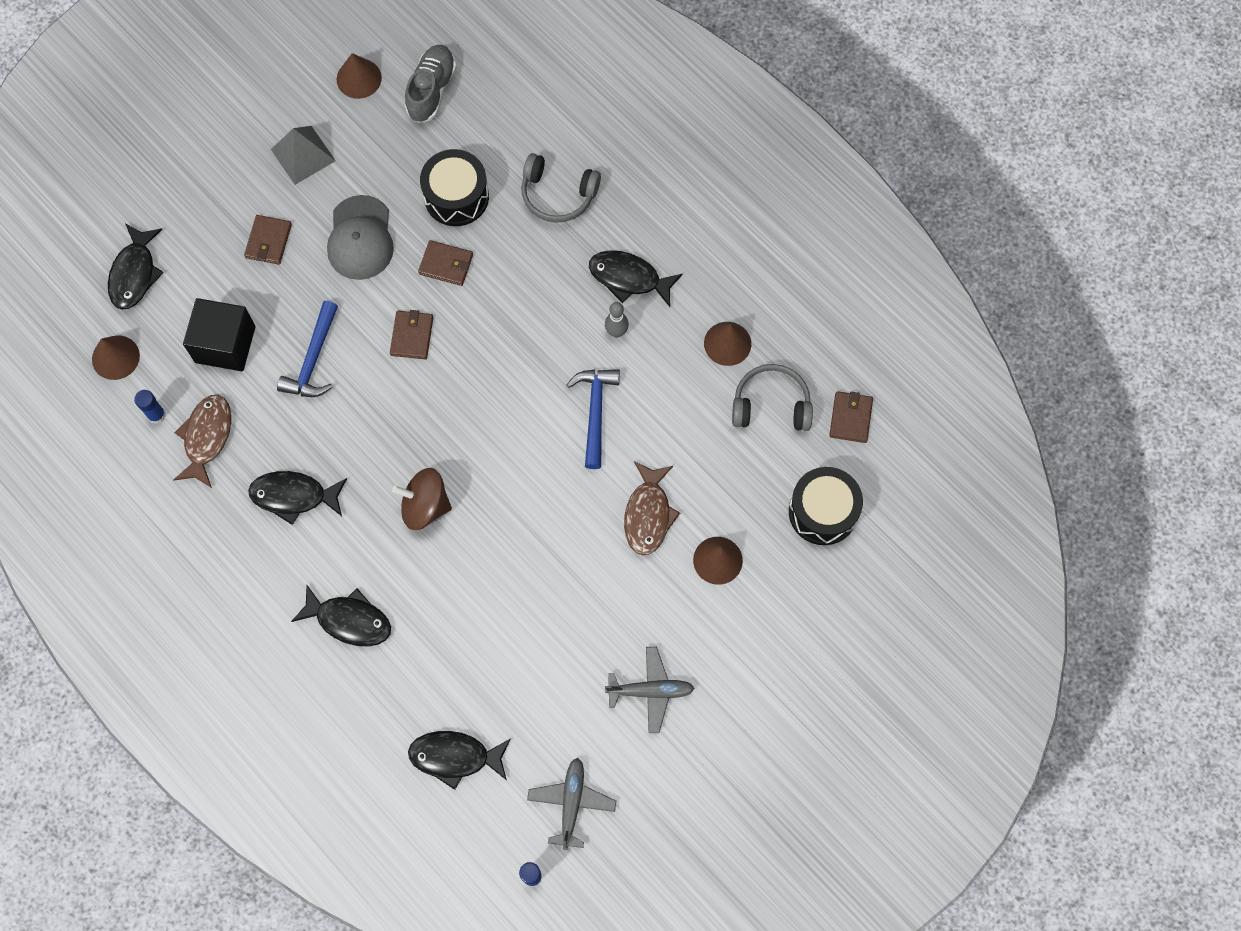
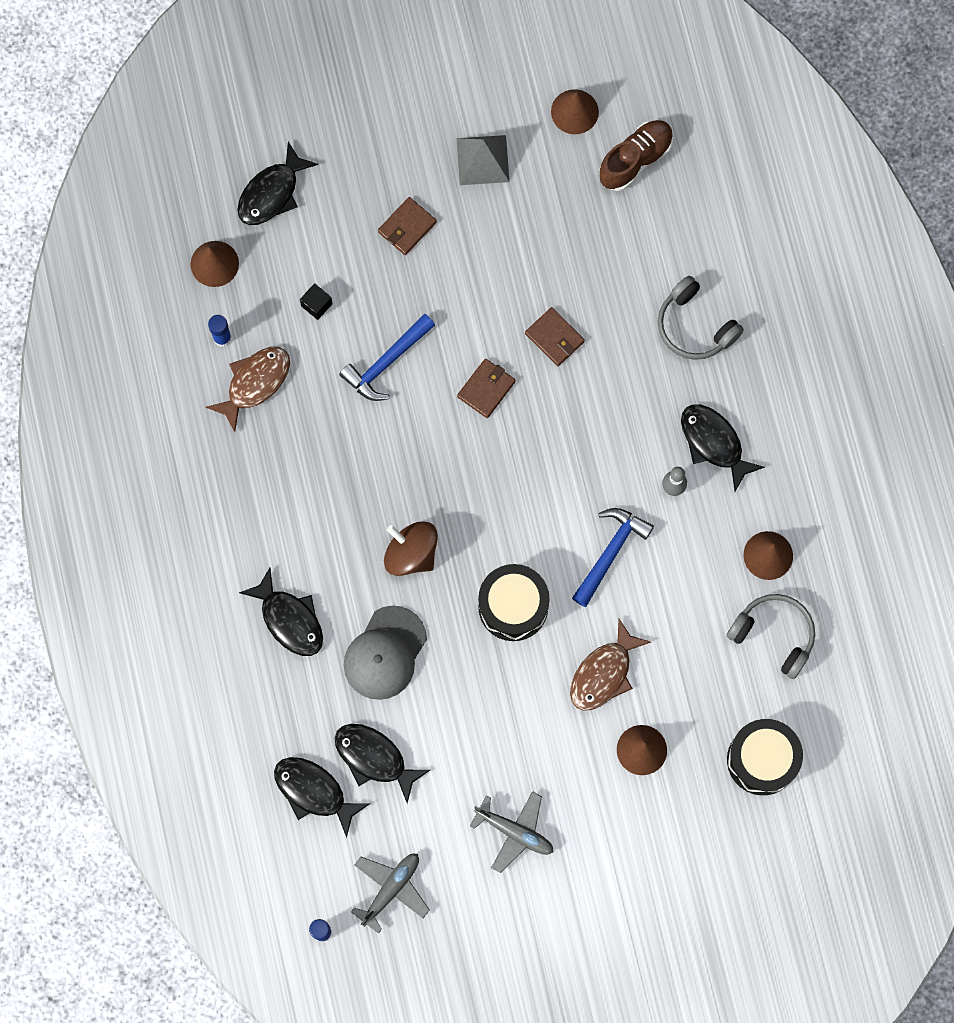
camera: 30 degrees right, 5 degrees up
(225, 344) = (316, 305): black cube -> black cube, size x0.44
(294, 496) = (302, 480): black fish -> black fish (374, 758)
(360, 238) = (491, 270): grey cap -> grey cap (385, 653)
(431, 90) = (635, 160): grey shoe -> brown shoe
(456, 196) = (600, 277): black drum -> black drum (513, 606)
(850, 418) = (839, 688): brown wallet -> none

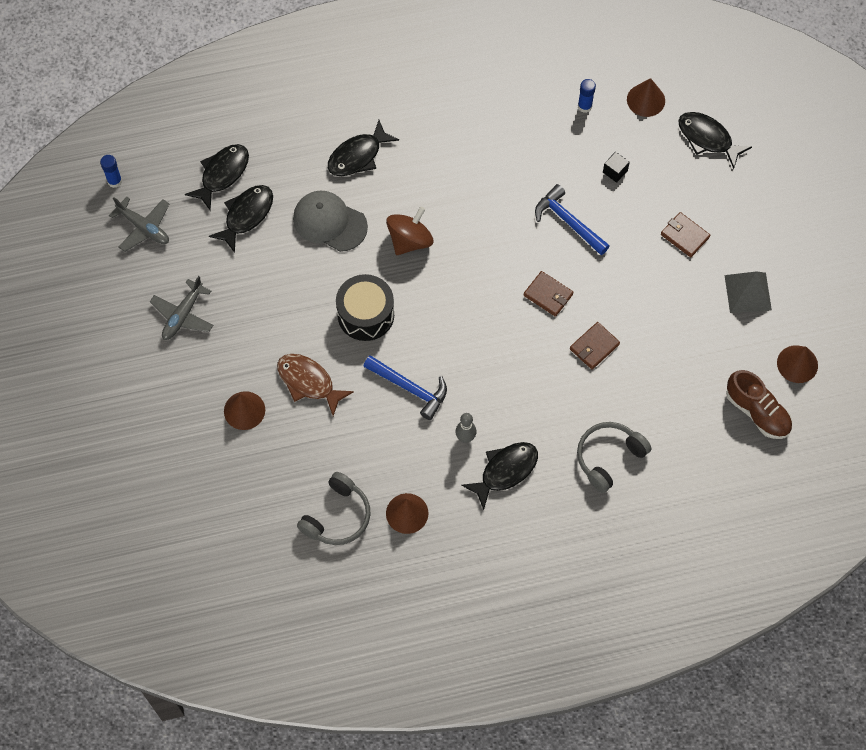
camera: 90 degrees right, 10 degrees down
(255, 383) = (548, 129): brown fish -> none
(762, 760) = (232, 504): black drum -> none

